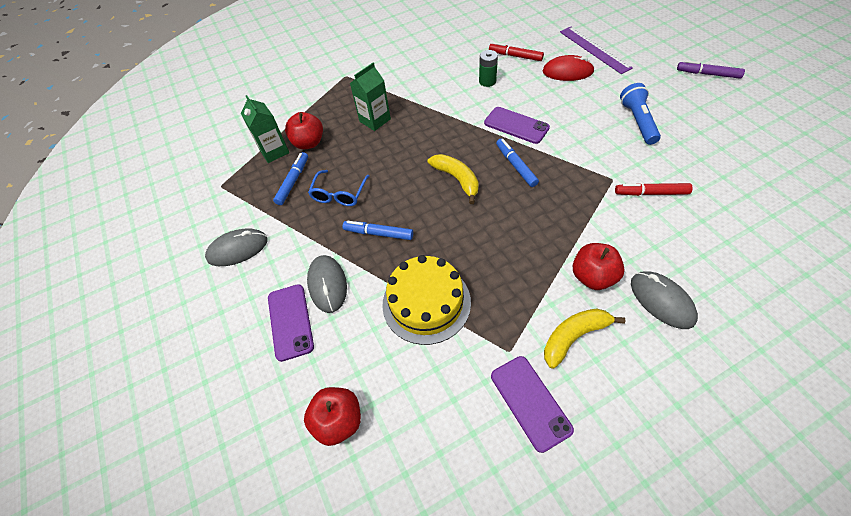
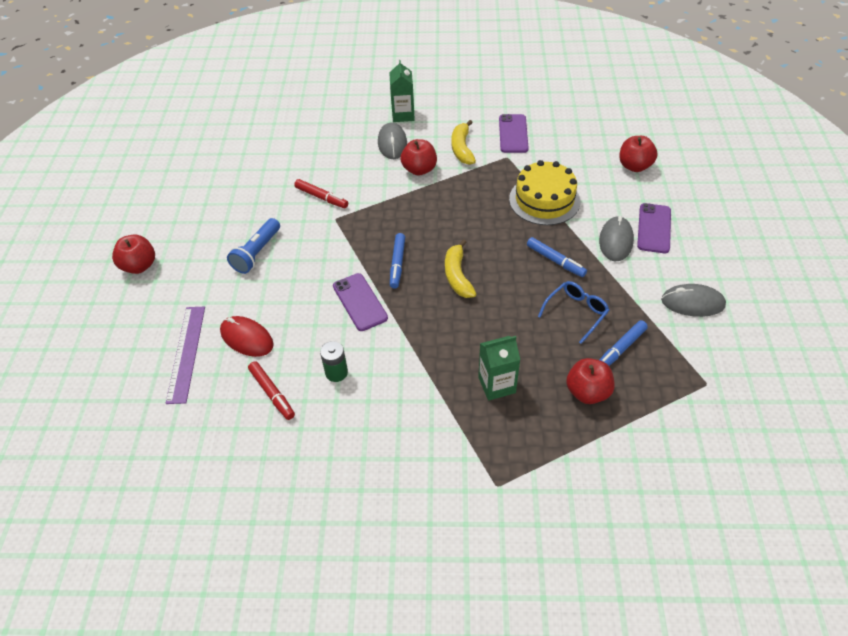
camera: 155 degrees left, 5 degrees down
(274, 151) = (633, 401): green carton -> green carton (403, 115)
(574, 336) = (462, 148): yellow banana -> yellow banana turned 90 degrees clockwise
(708, 74) = (139, 266): purple marker -> red apple

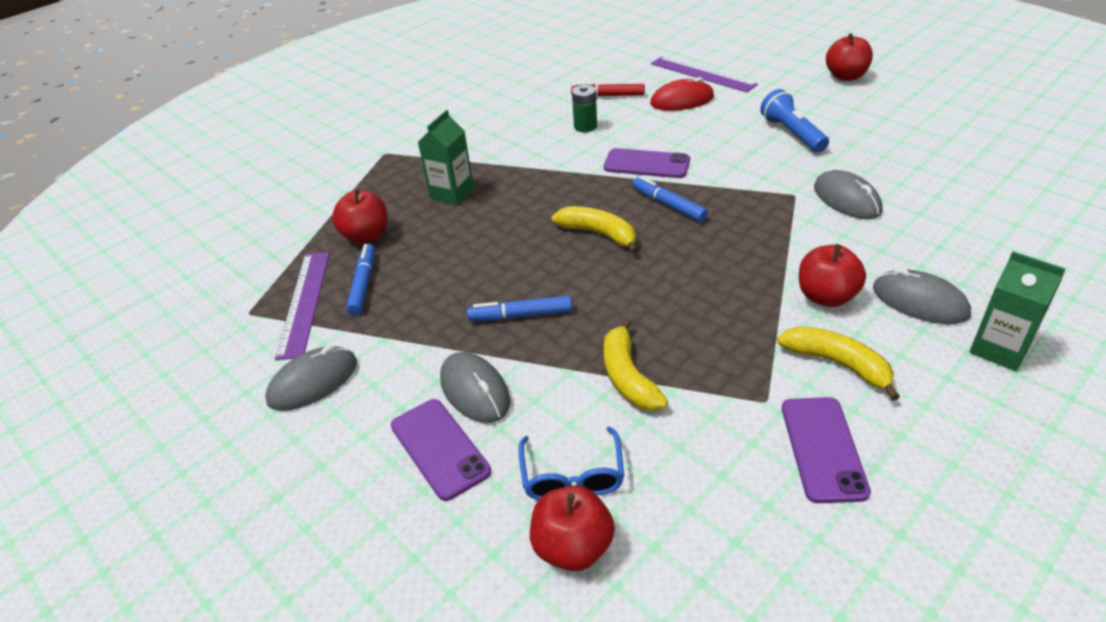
camera: 135 degrees right, 10 degrees down
(321, 197) = (846, 199): red marker -> grey mouse
(513, 134) = (823, 448): purple phone -> purple phone turned 45 degrees clockwise
(544, 200) = (628, 376): yellow cake -> yellow banana
(576, 312) = (440, 284): blue glasses -> blue glasses (572, 476)
(666, 363) = (304, 302): none -> purple ruler

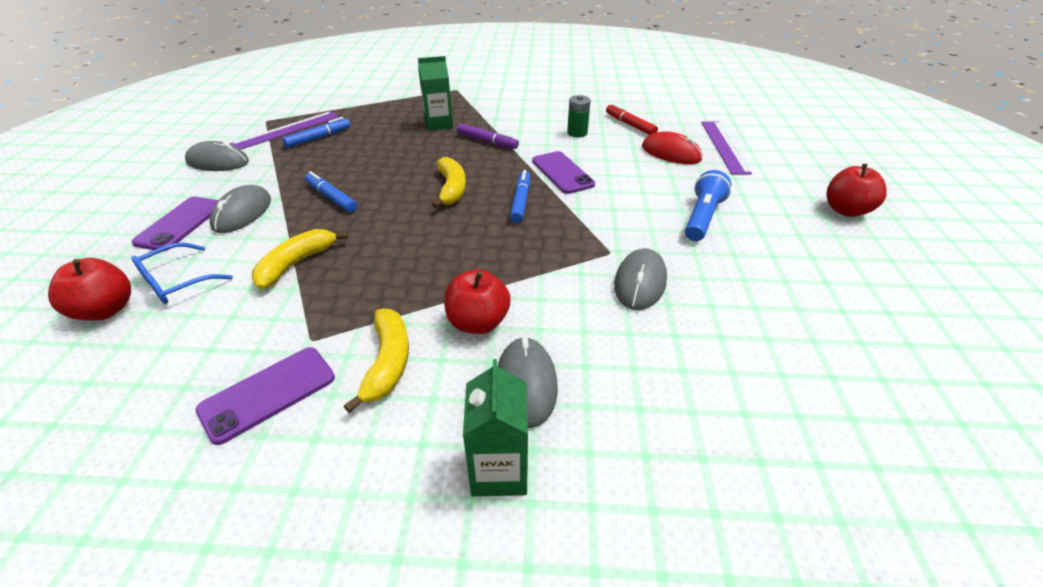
camera: 45 degrees right, 0 degrees up
(366, 236) = (366, 119): red apple -> none
(533, 179) = (487, 141): none -> purple marker

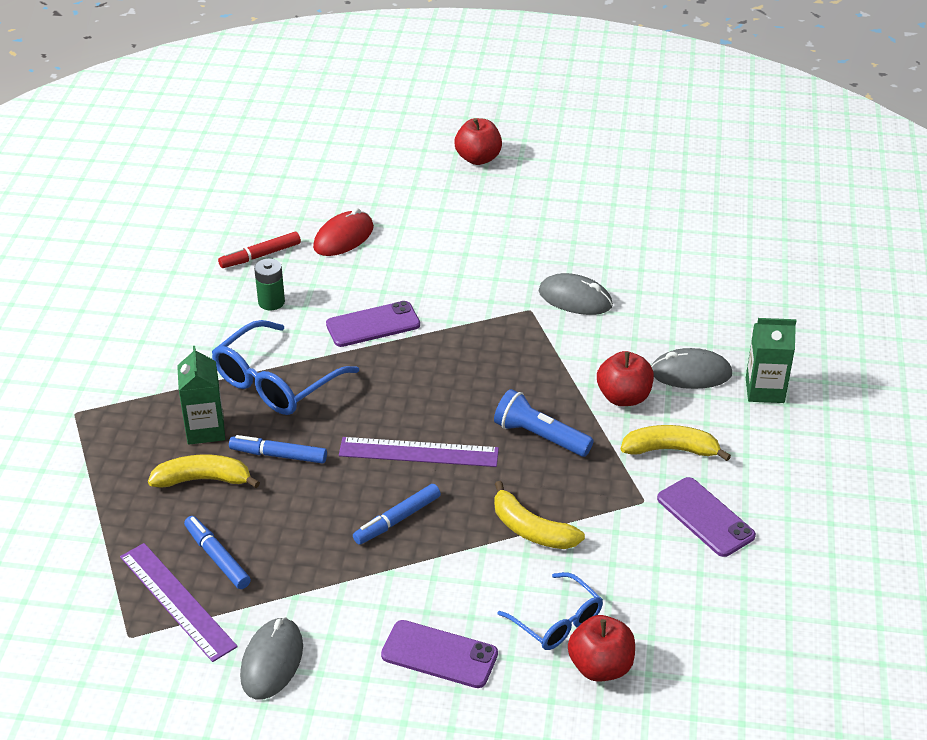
camera: 85 degrees left, 0 degrees up
(242, 213) = (422, 598): grey mouse -> none
(451, 189) = (394, 415): yellow banana -> yellow banana (203, 479)
(487, 141) = (275, 382): purple marker -> blue glasses
(520, 201) = (430, 361): blue marker -> blue marker (278, 455)
(702, 218) = (479, 243): blue flashlight -> blue flashlight (540, 436)
(724, 146) = (336, 197): purple ruler -> purple ruler (418, 452)

